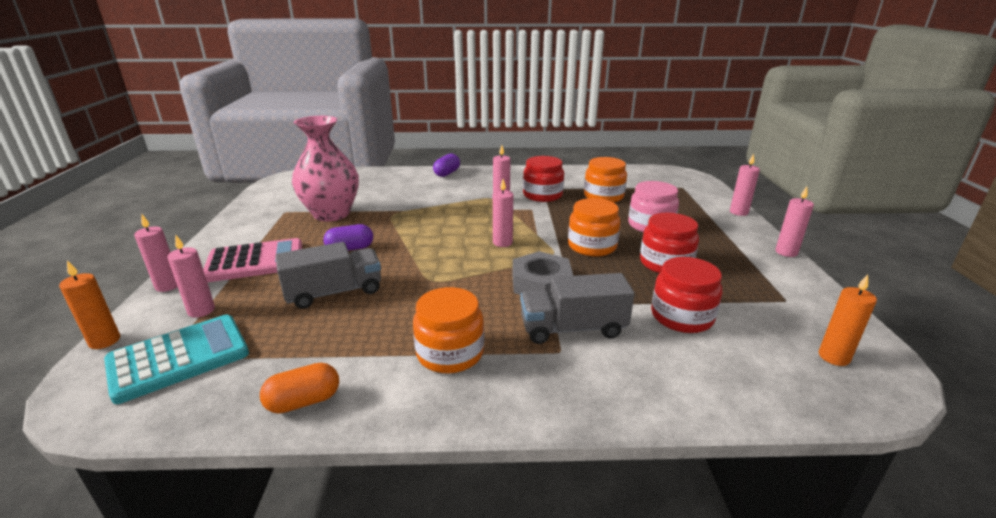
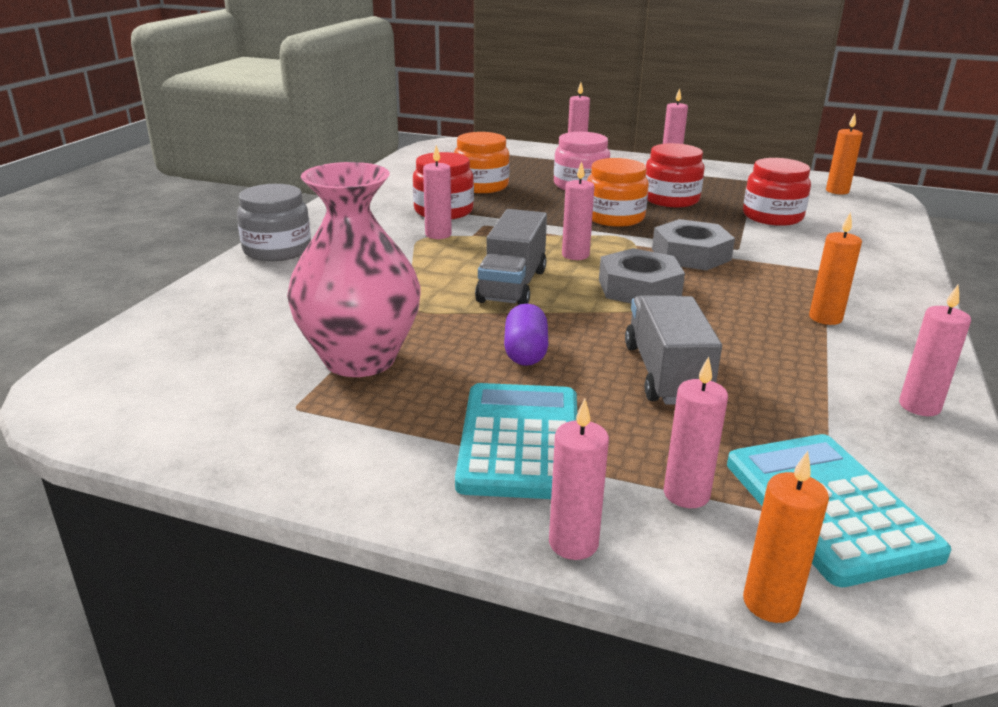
camera: 70 degrees left, 0 degrees up
(255, 261) = (519, 441): pink calculator -> turquoise calculator
(304, 401) = (919, 406): orange capsule -> pink candle
(447, 173) = (277, 250): purple capsule -> grey jar
(450, 353) = (825, 318): orange jar -> orange candle
(460, 270) = (639, 288): none -> grey nut
(573, 328) = (785, 258): grey truck -> grey truck (512, 285)

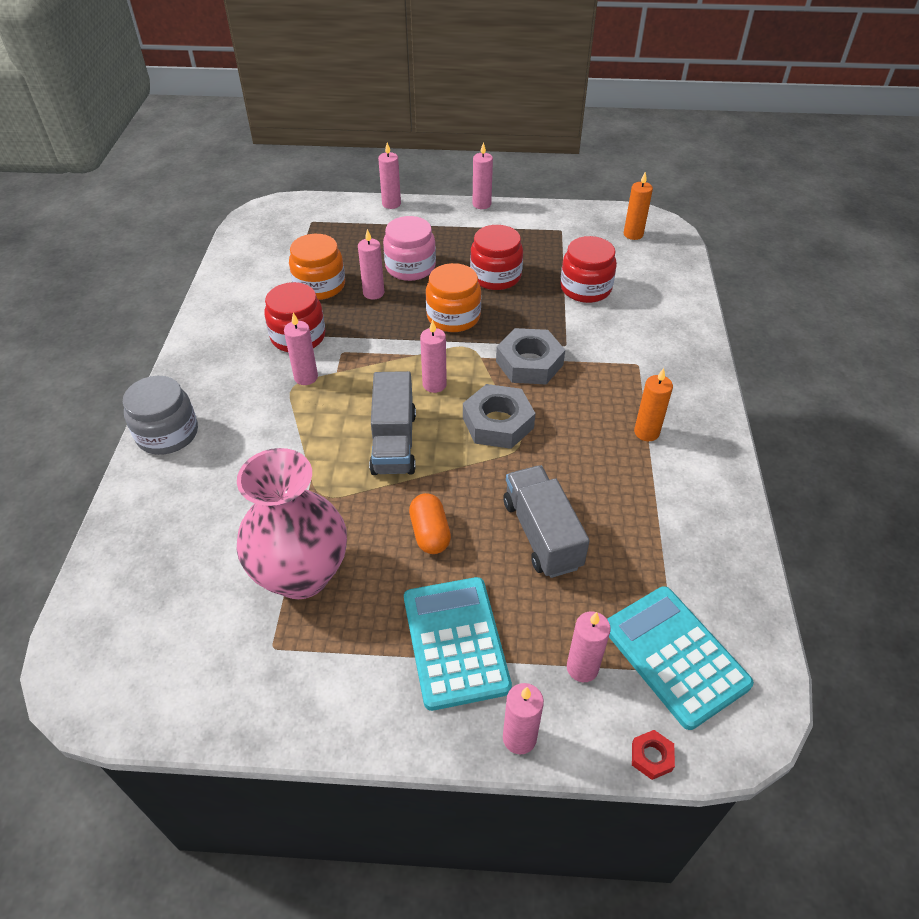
camera: 15 degrees left, 20 degrees up
(525, 352) = (430, 533): purple capsule -> orange capsule
(770, 603) = (651, 757): orange candle -> red nut
(919, 406) = (722, 529): pink candle -> pink candle (373, 293)

